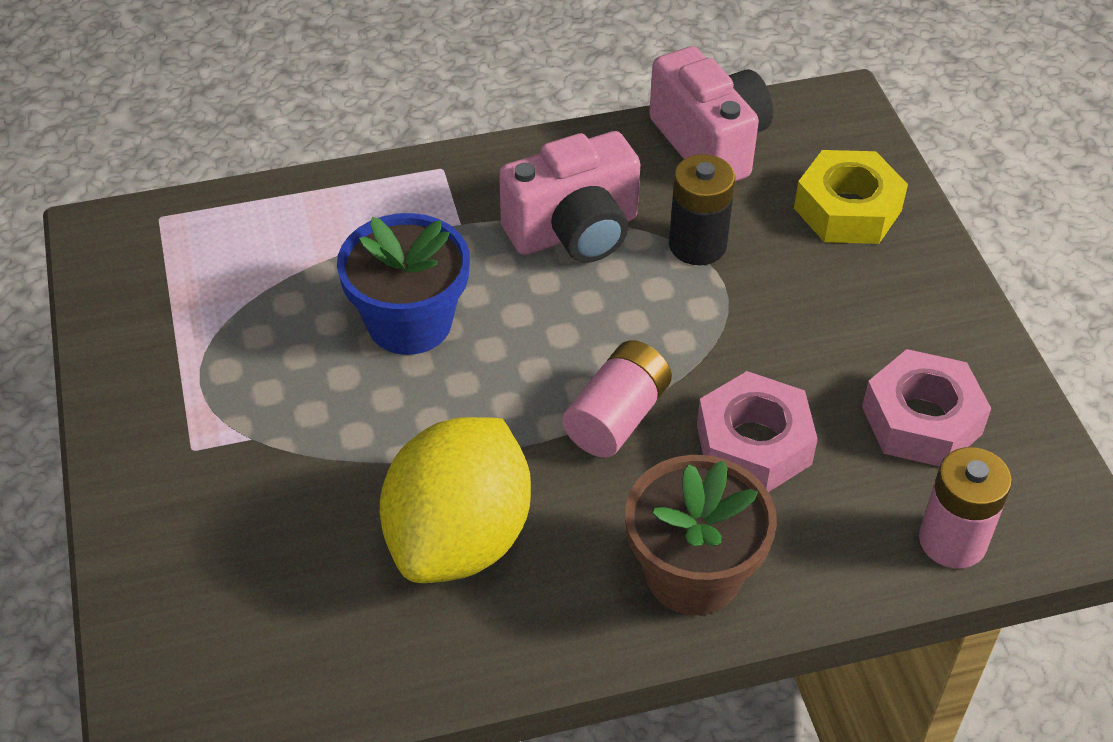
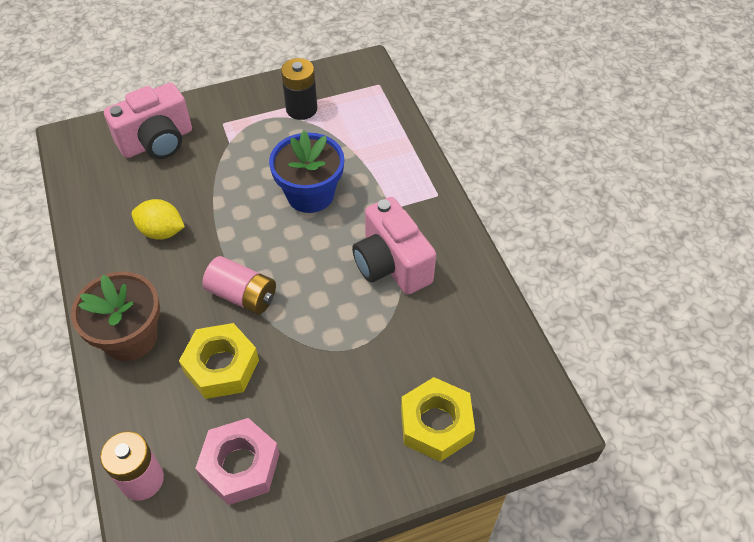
camera: 85 degrees right, 5 degrees up
(459, 538) = (162, 231): yellow lemon -> yellow lemon, size x0.53
(697, 245) = (388, 331): black battery -> black battery (301, 109)
(710, 144) = (488, 336): pink camera -> pink camera (157, 142)
(753, 444) = (221, 366): pink nut -> yellow nut

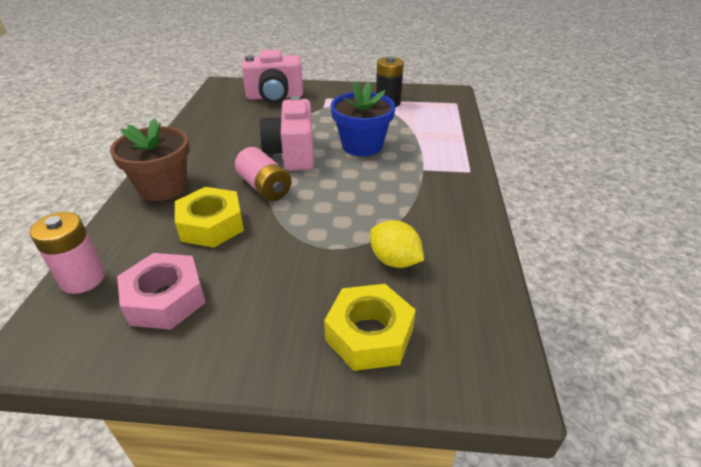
camera: 25 degrees right, 15 degrees down
(162, 231) = (238, 138): yellow lemon -> yellow lemon (394, 260)
(391, 264) = (401, 202): pink camera -> pink camera (292, 154)

